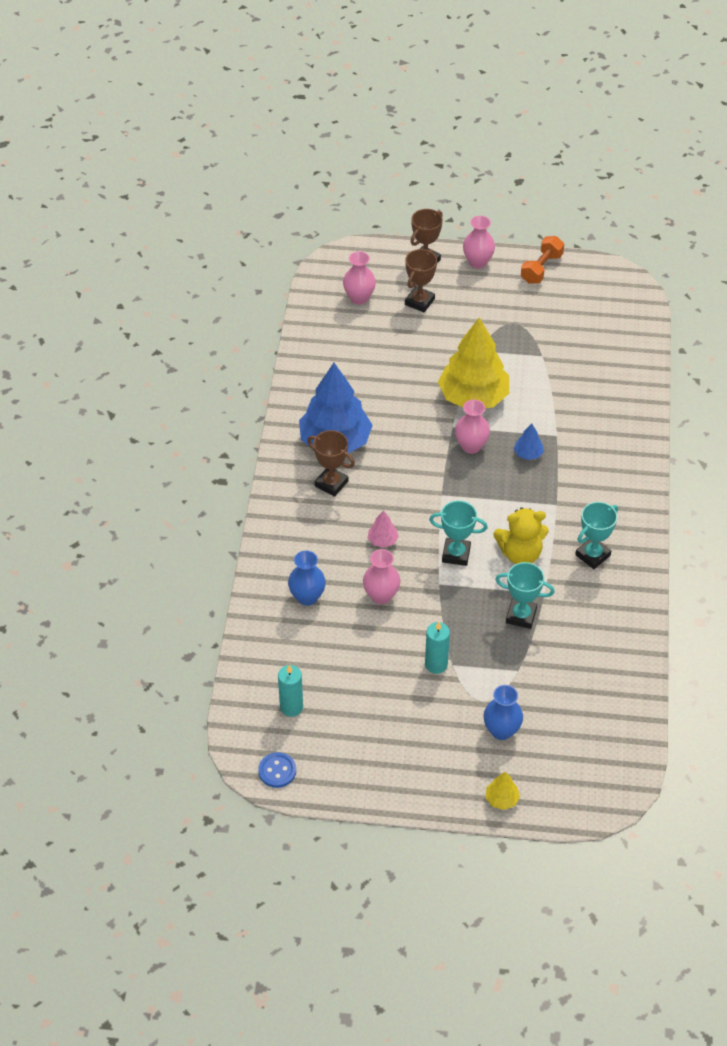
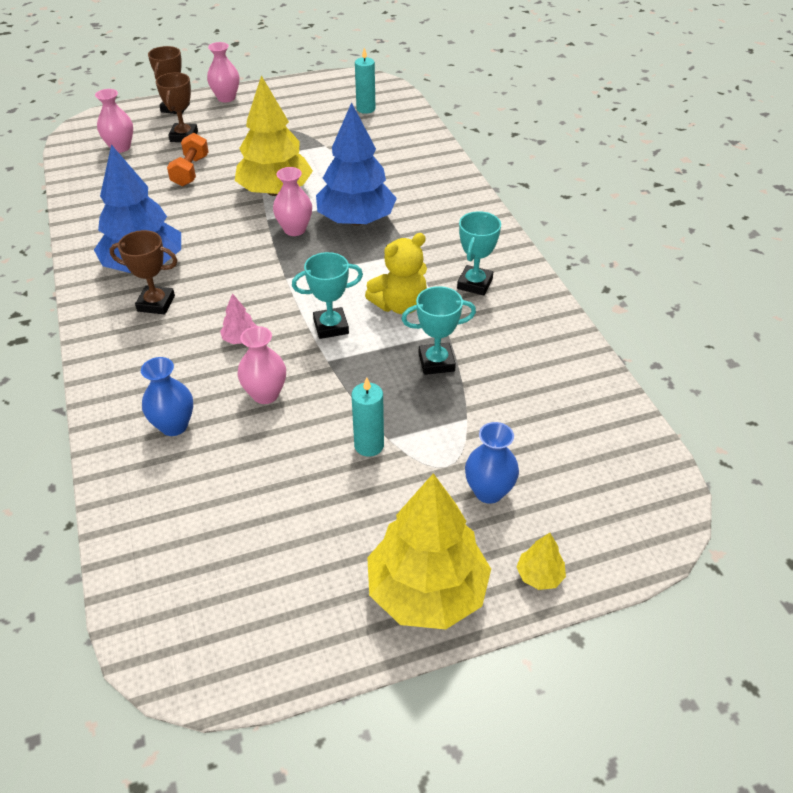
camera: 25 degrees left, 5 degrees down
(277, 771) = (220, 663): blue button -> none
(291, 707) = (205, 565): turquoise candle -> turquoise candle (366, 109)
(423, 779) = (427, 591): none -> yellow tree
(528, 454) = (356, 220): blue tree -> blue tree, size x2.46
(541, 268) = (288, 89): orange dumbbell -> orange dumbbell (190, 171)

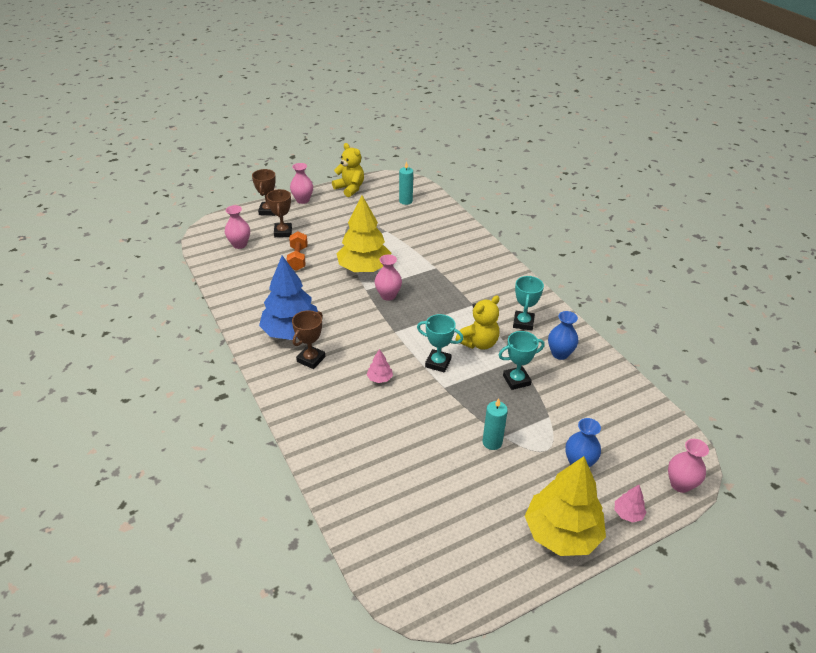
camera: 10 degrees left, 5 degrees down
(156, 303) = (311, 359): brown trophy -> brown trophy turned 60 degrees counterclockwise
(174, 425) = (357, 444): blue vase -> blue vase (560, 354)
(265, 394) = (411, 415): pink vase -> pink vase (680, 484)
(295, 88) = (350, 188): none -> yellow teddy bear
(331, 327) = (438, 363): turquoise trophy -> turquoise trophy turned 45 degrees clockwise
(356, 220) = (428, 285): blue tree -> none
(539, 575) = (628, 513): yellow tree -> pink tree

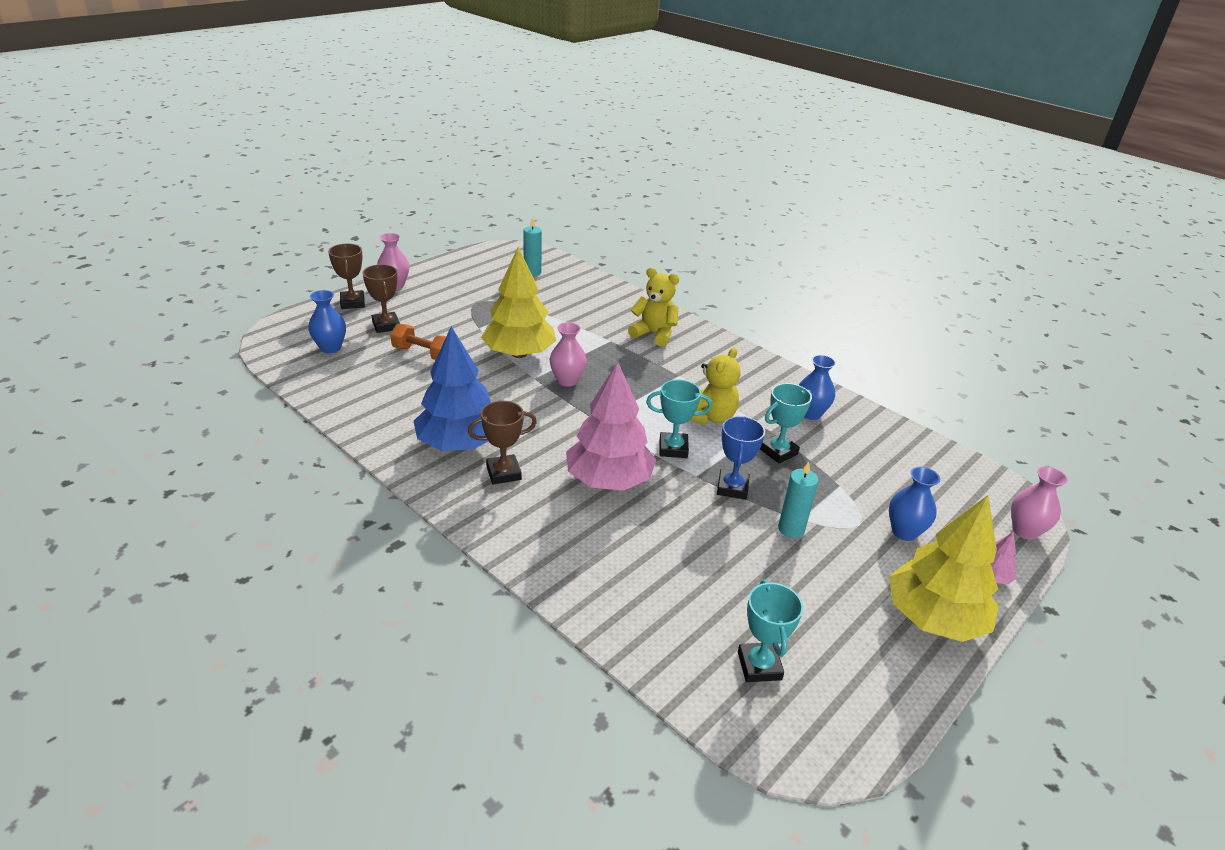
camera: 20 degrees left, 5 degrees down
(239, 244) = (330, 348): pink vase -> blue vase
(298, 258) = (423, 354): orange dumbbell -> orange dumbbell turned 45 degrees counterclockwise
(311, 359) = (503, 473): brown trophy -> brown trophy turned 60 degrees clockwise
(350, 188) = (452, 266): yellow teddy bear -> yellow teddy bear (654, 334)
(379, 378) = (609, 480): pink tree -> pink tree, size x2.46
(465, 402) = (732, 488): none -> blue trophy
(523, 323) = (749, 386): turquoise trophy -> turquoise trophy (759, 666)

